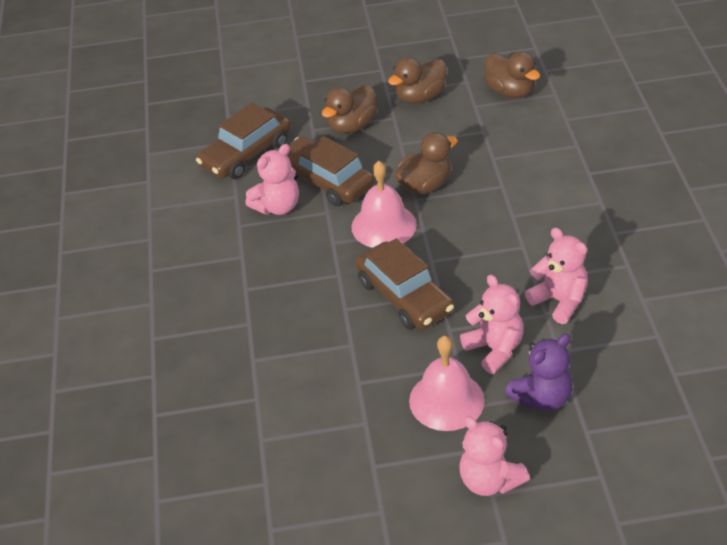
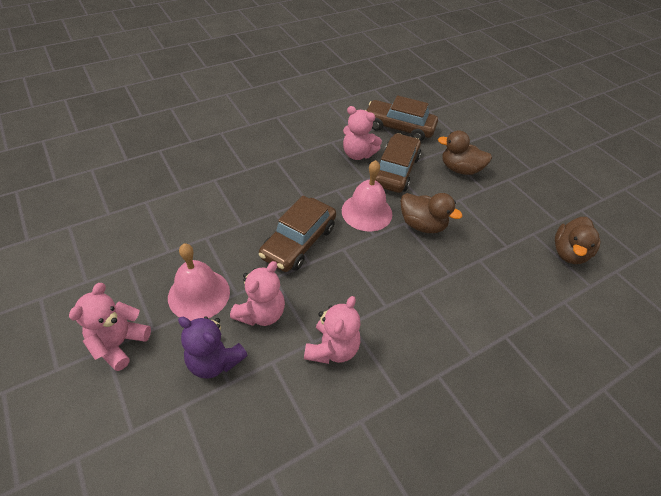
camera: 60 degrees right, 5 degrees up
(420, 97) = (518, 198): brown duck -> none

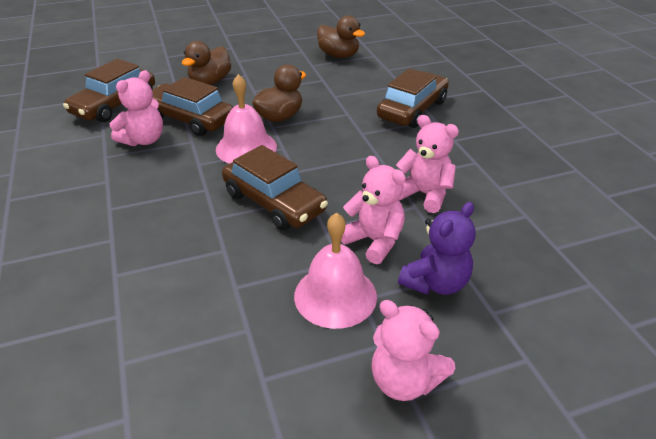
camera: 75 degrees left, 10 degrees down
(484, 331) = (412, 109): none -> brown car

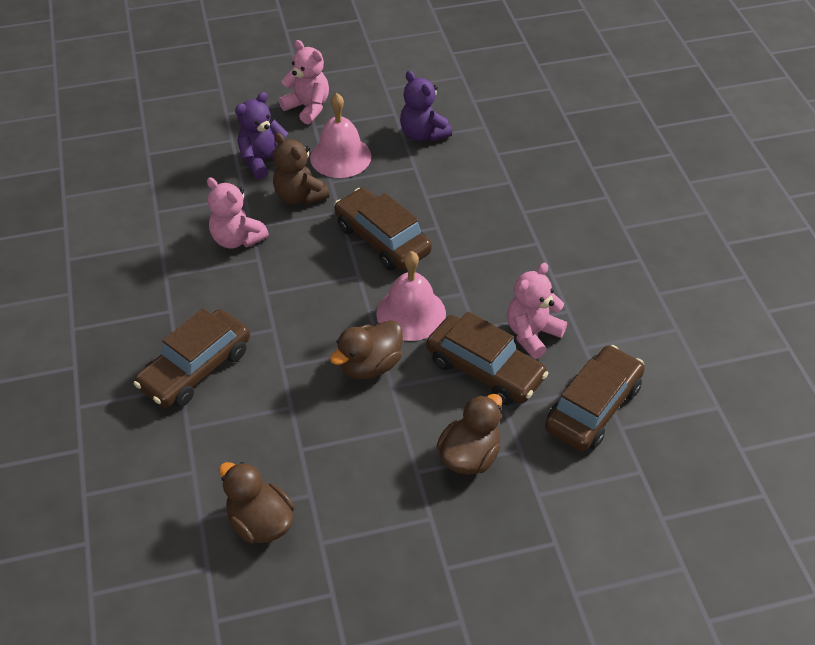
camera: 175 degrees left, 10 degrees up
(219, 341) = (423, 134): none -> purple teddy bear
(374, 241) = (299, 196): pink teddy bear -> brown teddy bear

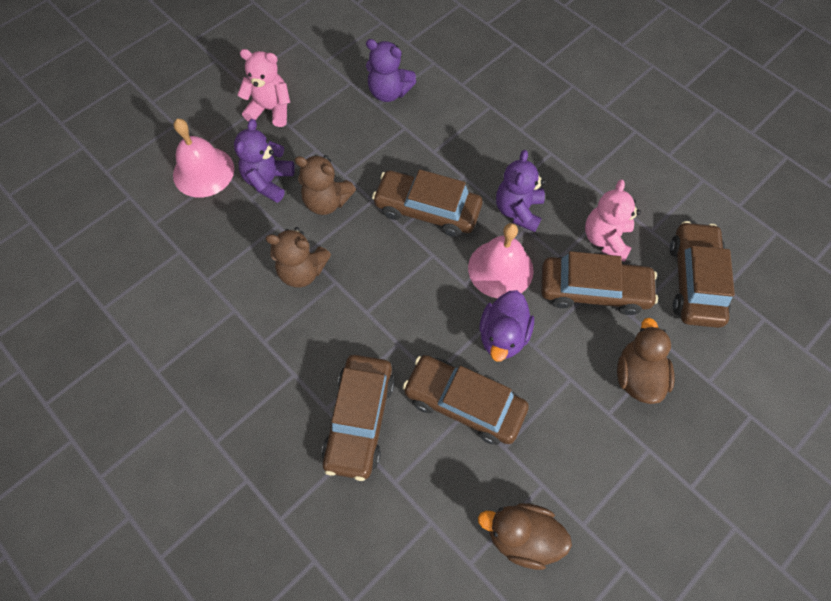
camera: 30 degrees left, 15 degrees up
(237, 239) = (302, 271): pink teddy bear -> brown teddy bear
(293, 399) = (464, 403): none -> brown car
(340, 156) = (334, 146): pink bell -> pink bell (203, 171)
(370, 365) = (503, 336): brown duck -> purple duck
(466, 275) = (518, 210): none -> purple teddy bear

